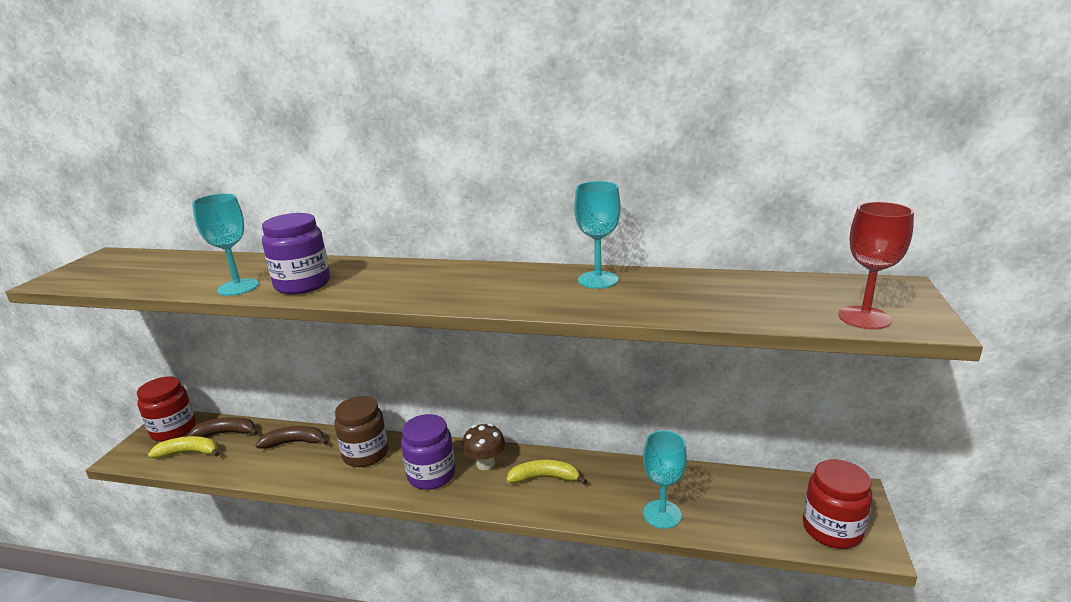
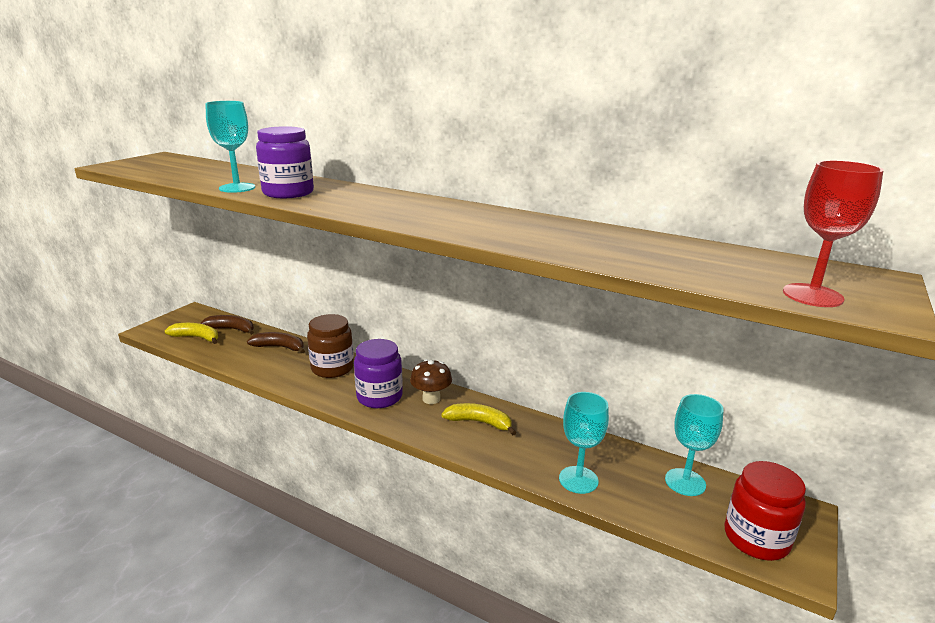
camera: 15 degrees right, 0 degrees up
(173, 430) = (194, 318): red jar -> none
(598, 280) = (549, 226): turquoise goblet -> turquoise goblet (685, 482)

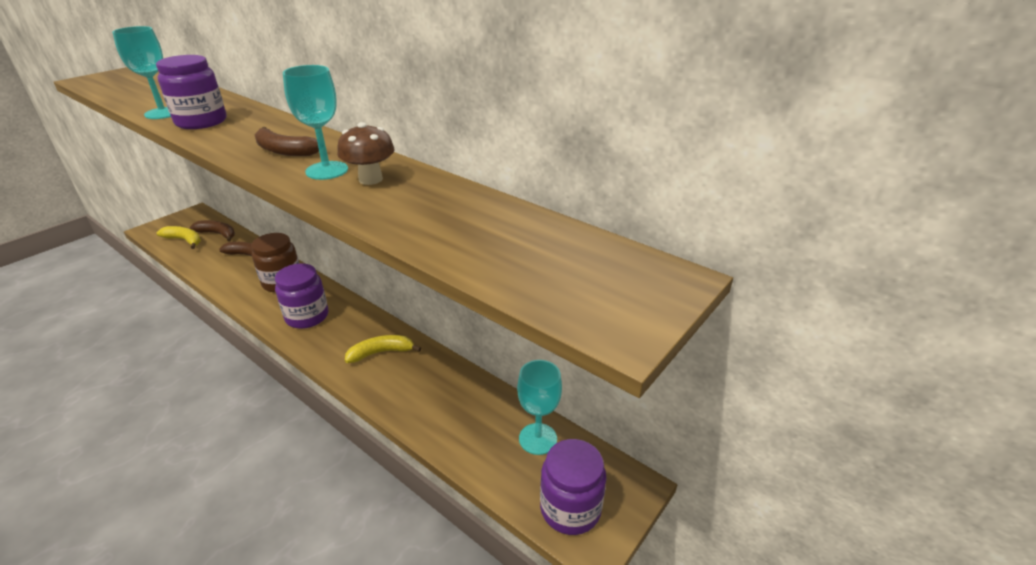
camera: 10 degrees right, 10 degrees up
(406, 210) = (285, 151): none -> brown banana
(431, 399) = (351, 323): brown mushroom -> brown mushroom (370, 179)
(479, 422) = (381, 353): yellow banana -> yellow banana turned 45 degrees counterclockwise
(578, 480) = (437, 424): turquoise goblet -> turquoise goblet (327, 170)
(756, 538) = (570, 508): red jar -> purple jar
(812, 295) = (568, 300): red goblet -> none

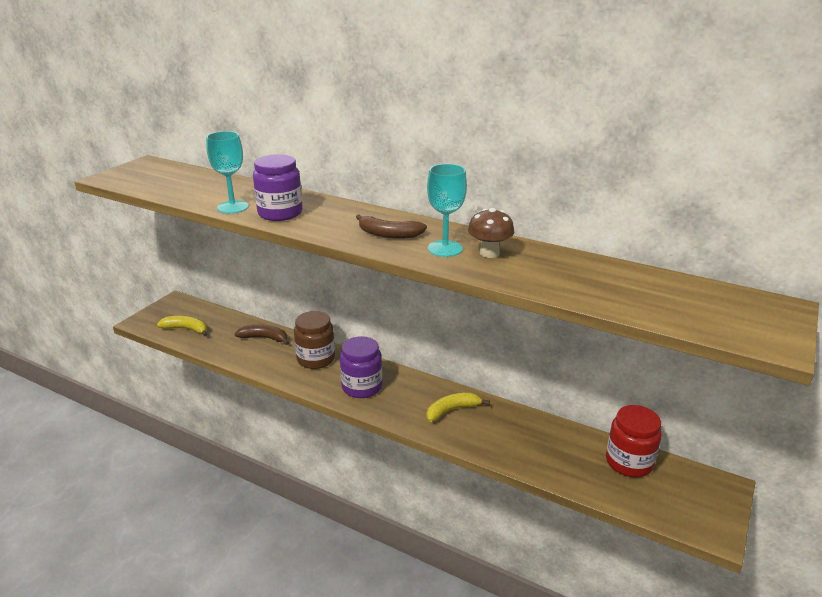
camera: 10 degrees left, 5 degrees down
(218, 234) = (216, 320): brown banana -> none
(538, 439) = (629, 462): turquoise goblet -> red jar
(570, 508) = (684, 510): purple jar -> none

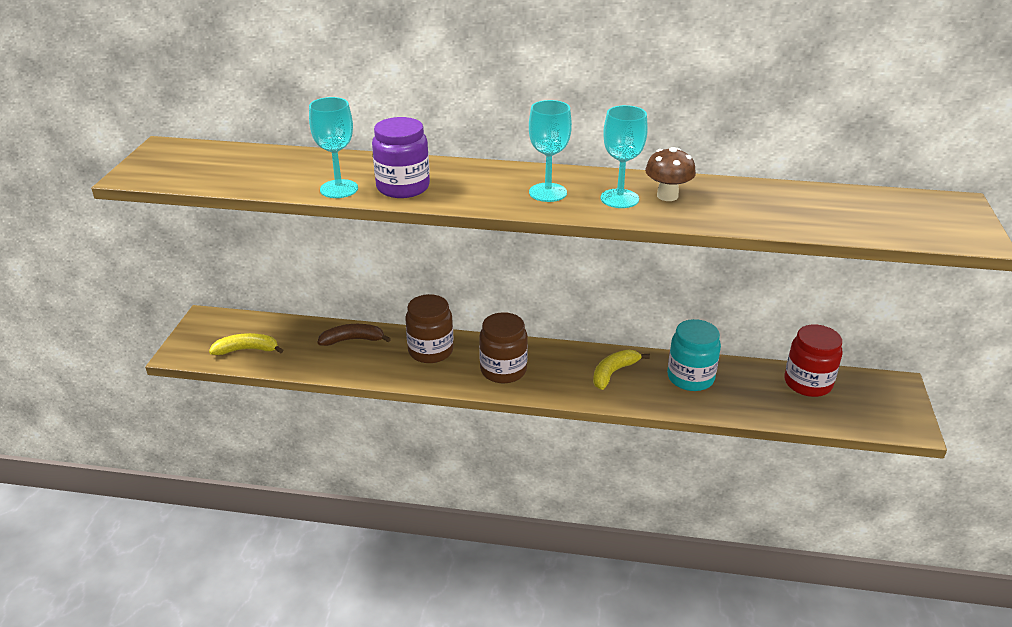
camera: 20 degrees left, 5 degrees up
(362, 387) = (503, 370): purple jar -> brown jar
(389, 234) = (548, 192): brown banana -> turquoise goblet
(518, 430) = (690, 377): none -> turquoise jar

